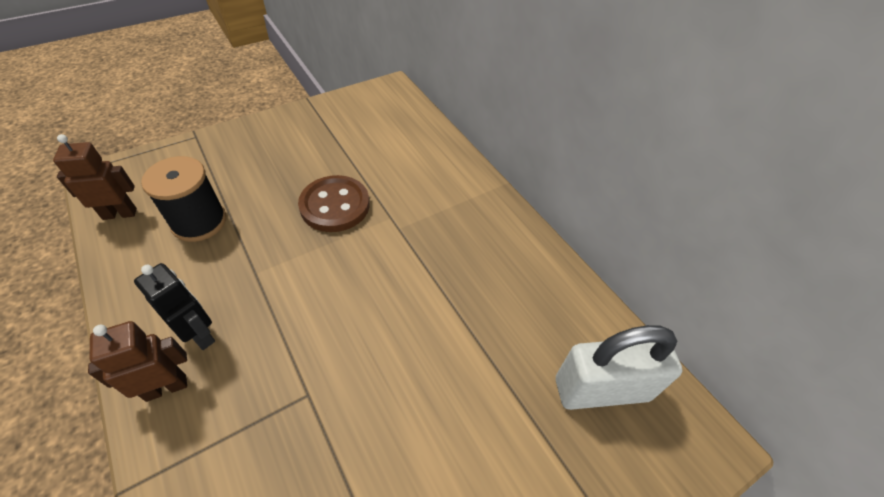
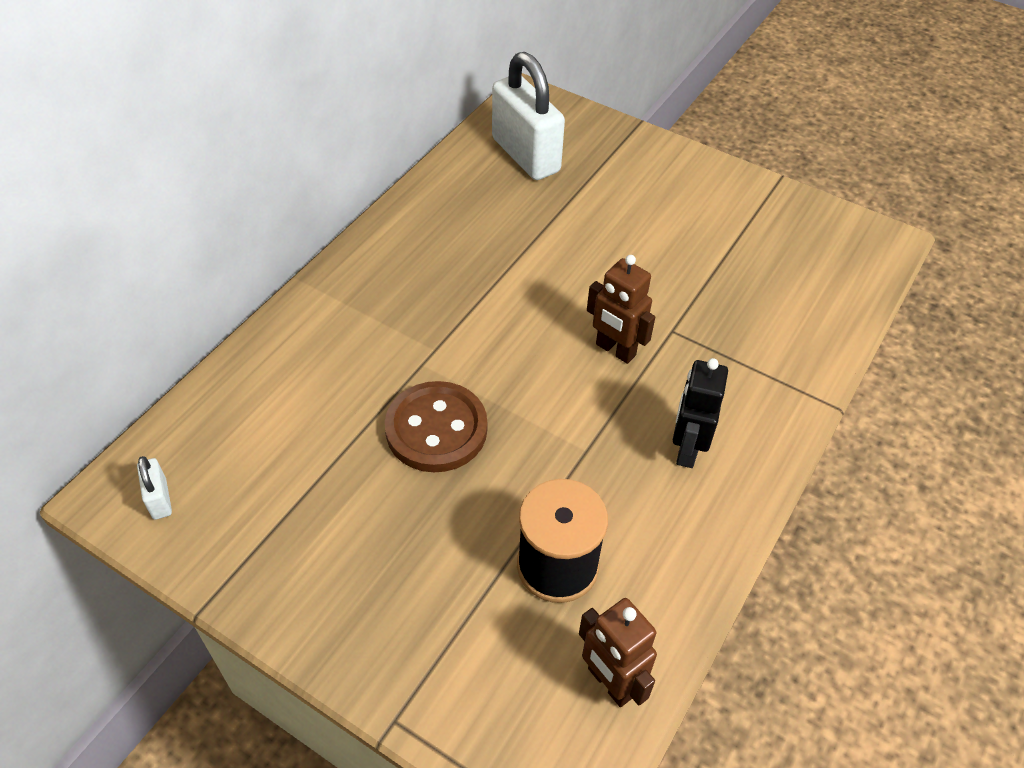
camera: 115 degrees left, 0 degrees up
(166, 387) = (750, 438): brown robot -> brown robot (615, 350)
(377, 99) = (159, 499): none -> white padlock

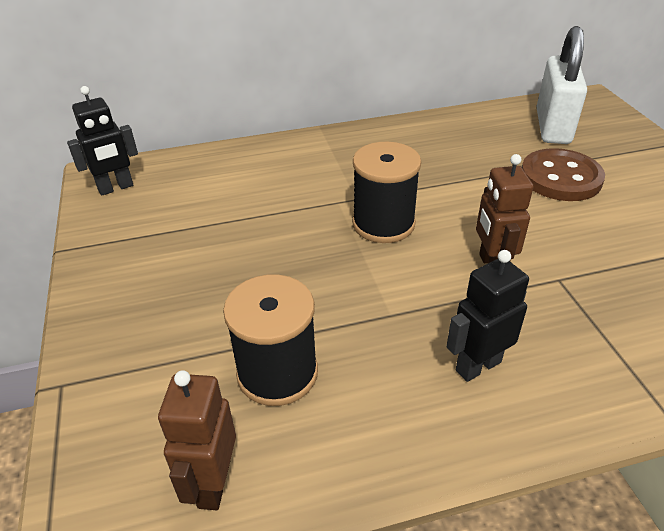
camera: 45 degrees right, 10 degrees down
(159, 499) = (116, 188): white padlock -> black robot
(436, 429) = (301, 240): brown button -> brown button (560, 178)
(488, 363) = (383, 224): none -> black spool

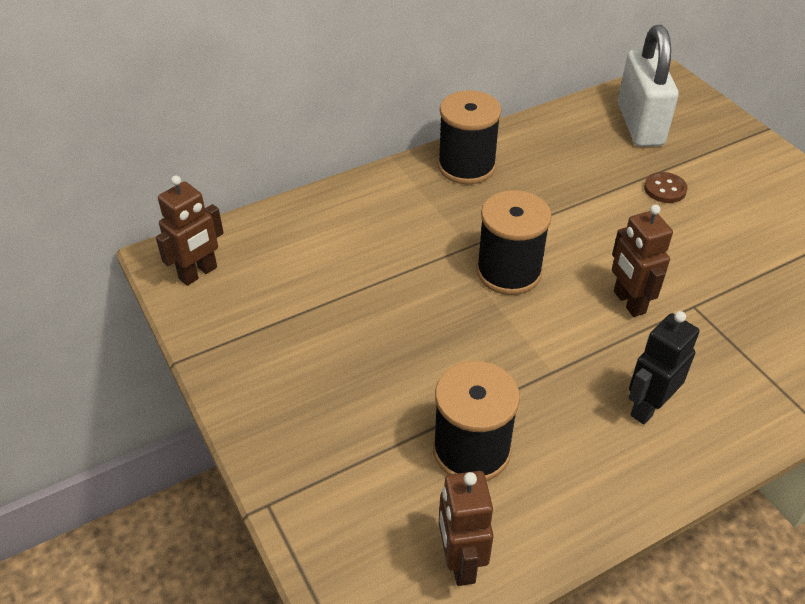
camera: 15 degrees left, 5 degrees up
(116, 188) = (198, 273): black robot -> brown robot
(380, 140) = (466, 166): none -> black spool
(560, 178) = (665, 189): brown button -> brown button, size x0.51

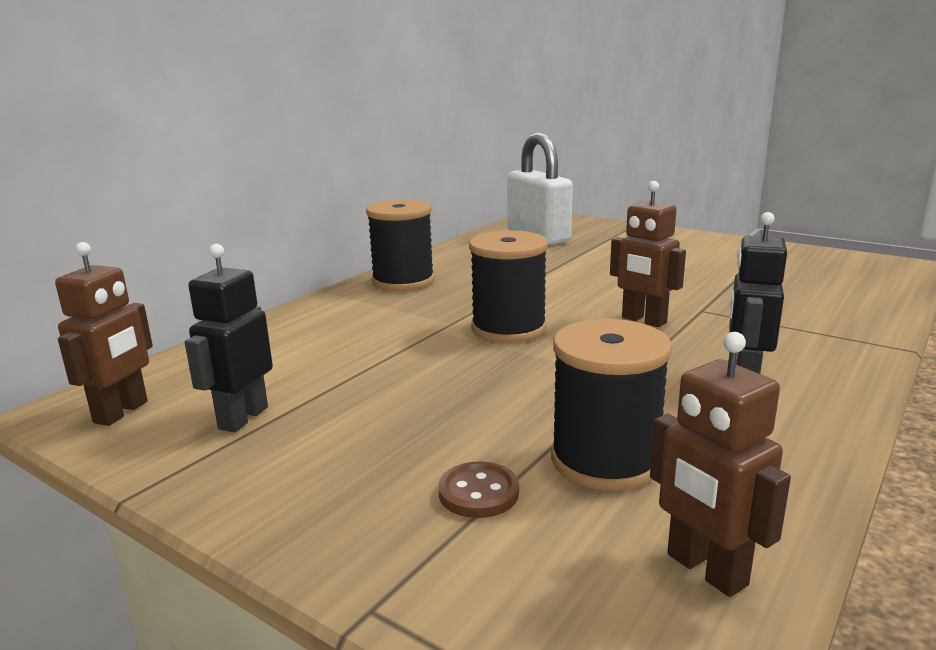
camera: 25 degrees left, 25 degrees down
(268, 310) = (242, 418): none -> black robot
(665, 189) = (597, 260): brown button -> brown button (478, 492)

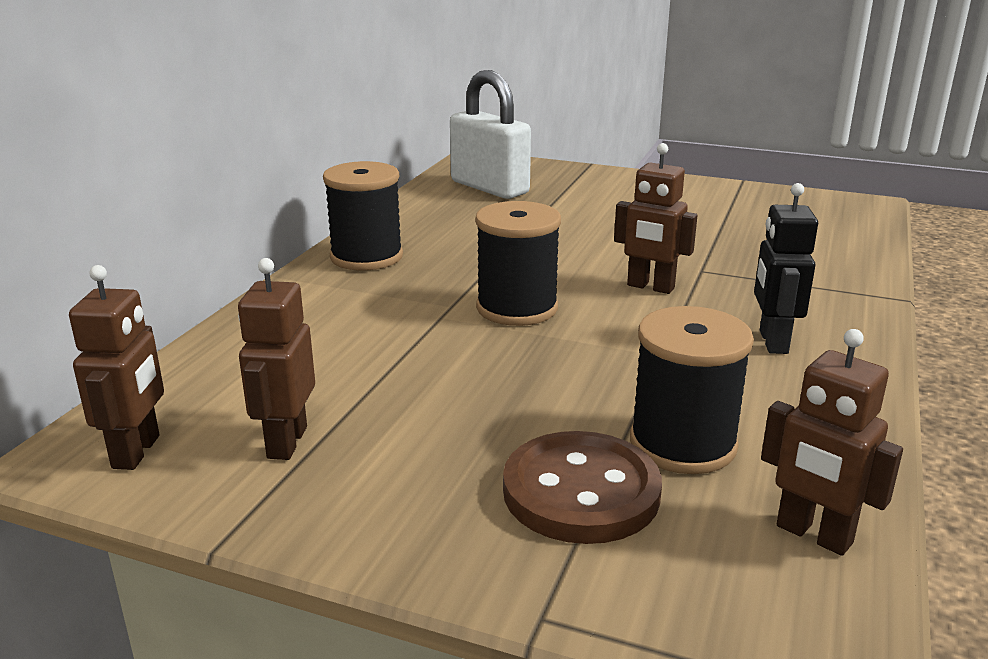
camera: 15 degrees left, 5 degrees up
(242, 418) = (286, 442): black robot -> brown robot
(478, 492) = (581, 492): brown button -> brown button, size x1.97

